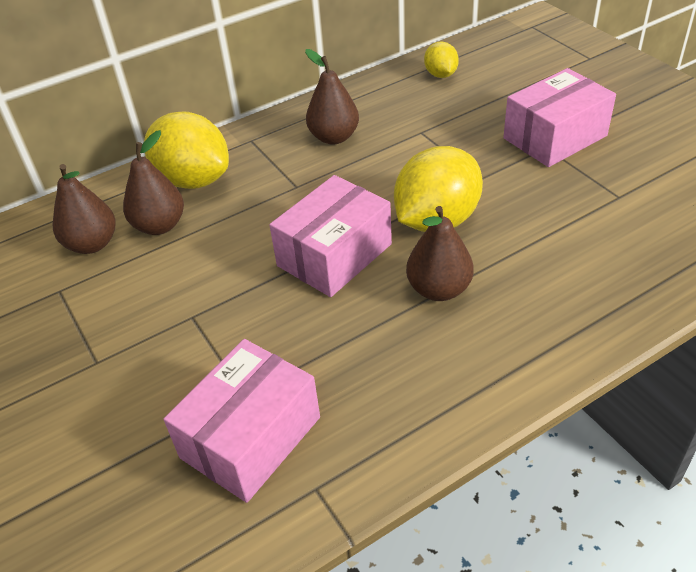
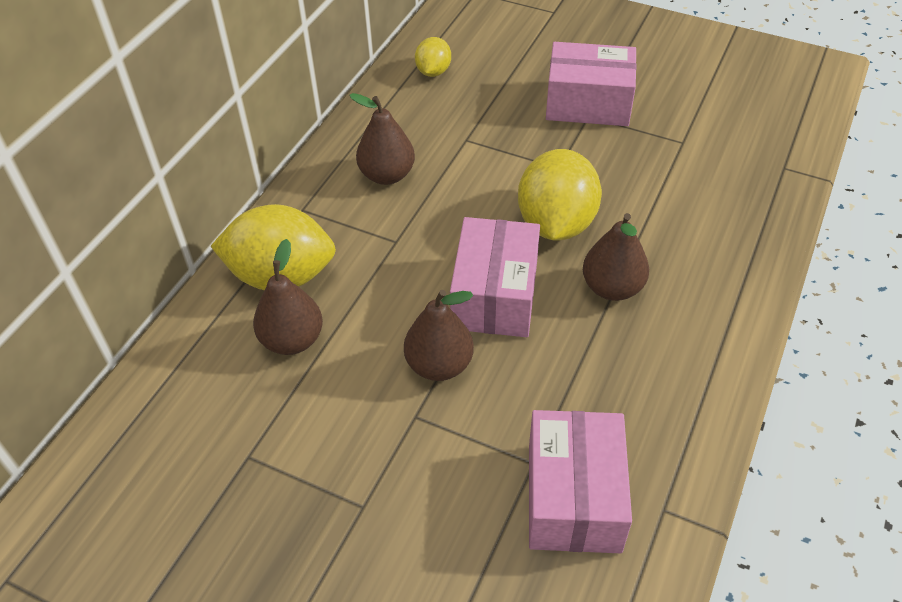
camera: 35 degrees left, 5 degrees up
(92, 244) = (236, 391): brown pear -> brown pear (439, 365)
(440, 75) = (433, 72): yellow lemon -> yellow lemon turned 60 degrees clockwise
(555, 137) = (588, 103): pink box -> pink box turned 75 degrees clockwise

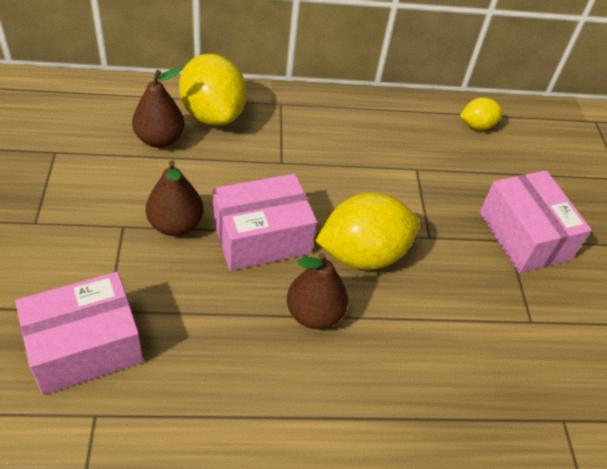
camera: 55 degrees right, 0 degrees up
(387, 175) = (344, 136): brown pear -> none

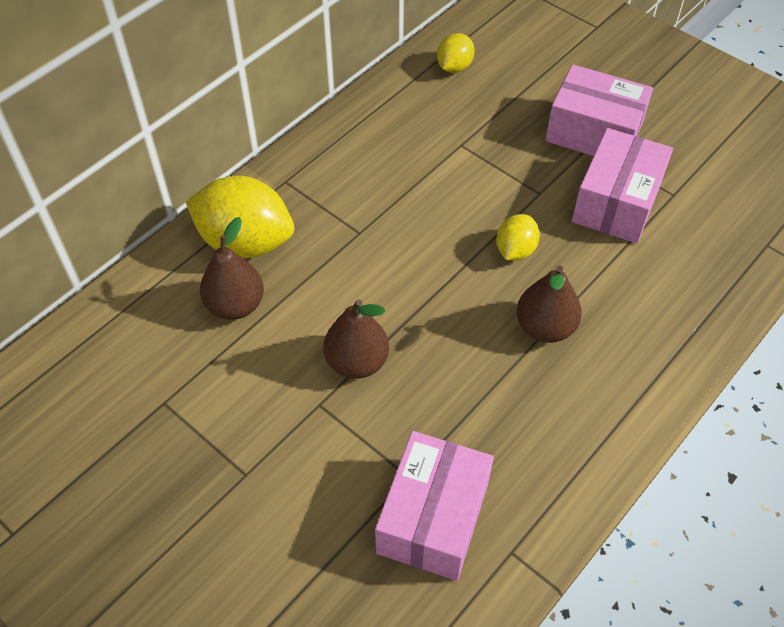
camera: 40 degrees left, 5 degrees up
(261, 237) = (431, 307): pink box -> pink box (616, 202)
(363, 254) = (515, 250): yellow lemon -> yellow lemon, size x0.52

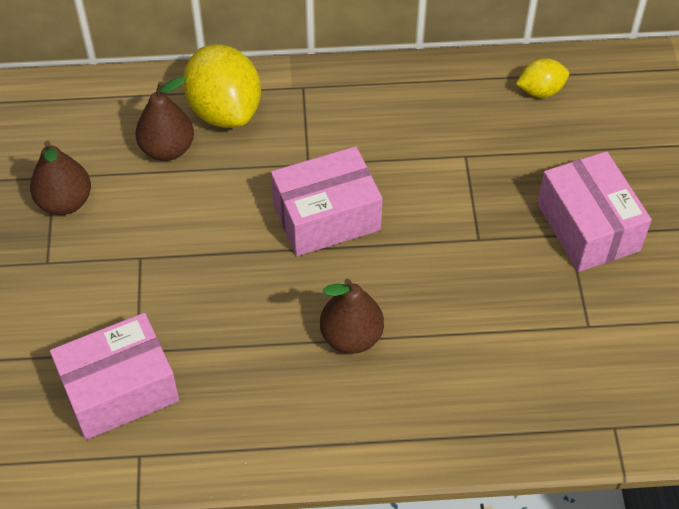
camera: 45 degrees right, 0 degrees up
(357, 362) = (196, 251): brown pear -> brown pear (65, 202)
(515, 250) = (403, 266): yellow lemon -> none
(616, 202) = (531, 294): pink box -> pink box (326, 217)

